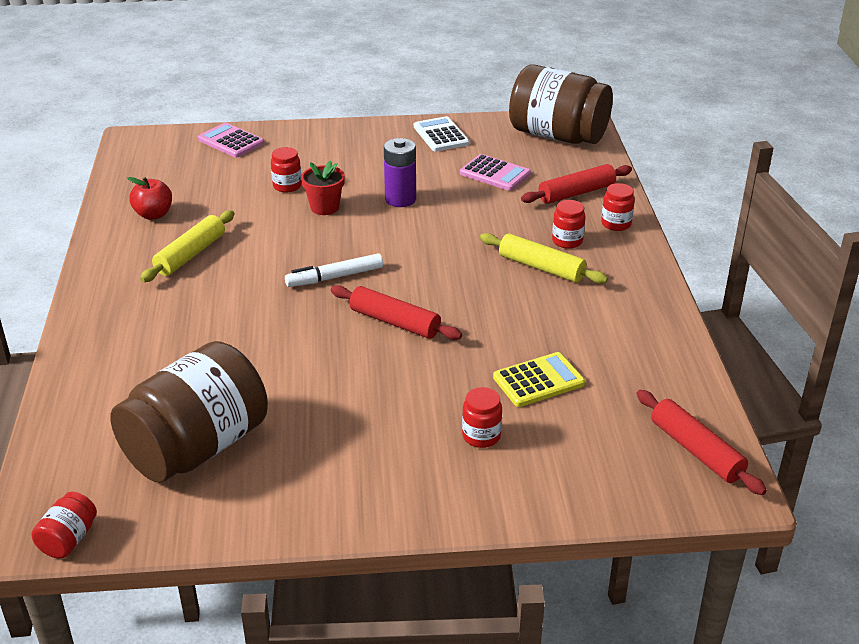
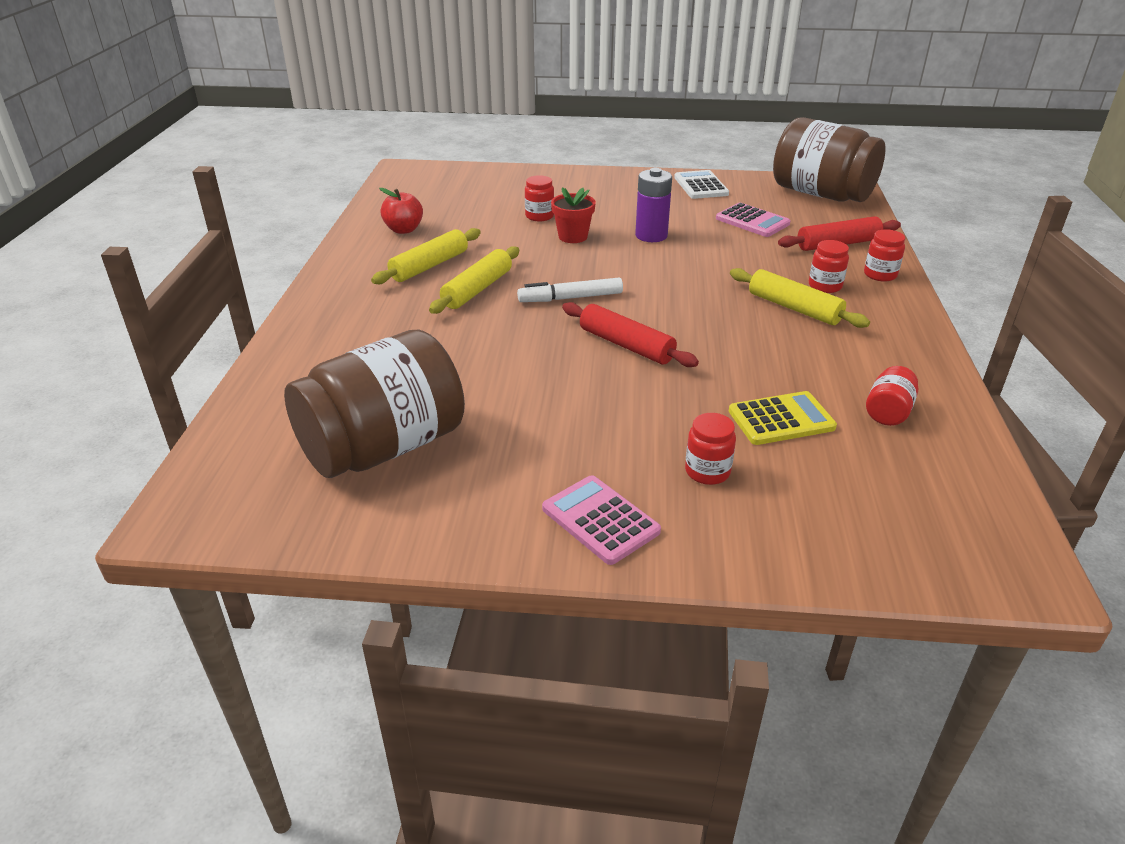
camera: 10 degrees right, 0 degrees up
(68, 539) = (214, 529): red jar -> red jar (888, 412)
(231, 141) = (494, 177): pink calculator -> pink calculator (600, 520)
(244, 276) = (477, 289): none -> yellow rolling pin
(696, 450) = (973, 518): red rolling pin -> none

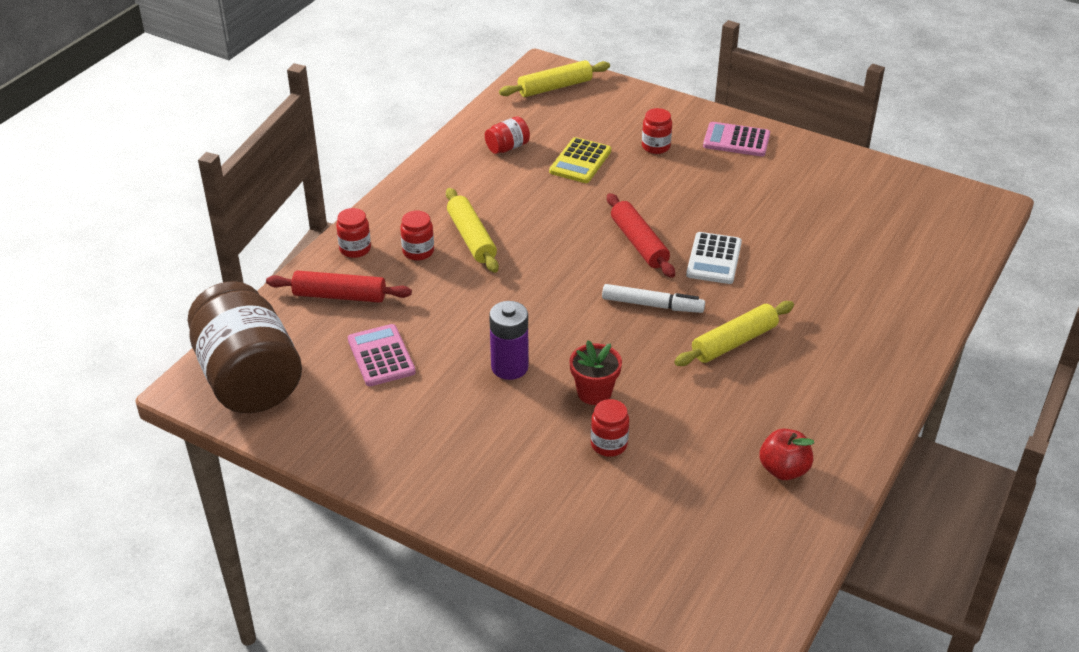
camera: 155 degrees left, 5 degrees up
(384, 447) = (854, 214): brown jar -> none
(429, 266) = (771, 392): yellow rolling pin -> yellow rolling pin (555, 87)
(600, 520) = (736, 140): pink calculator -> pink calculator turned 120 degrees clockwise
(700, 186) = (366, 444): white calculator -> white calculator (714, 259)
(781, 419) = (580, 161): yellow calculator -> yellow calculator turned 75 degrees counterclockwise

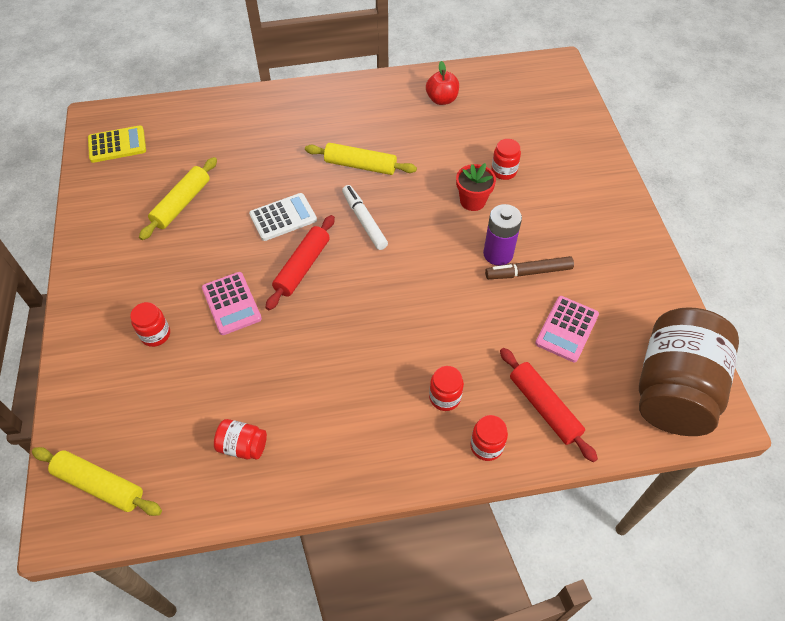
camera: 130 degrees left, 15 degrees up
(465, 373) = (528, 272): none -> brown marker
(471, 238) = (394, 374): yellow rolling pin -> yellow rolling pin (182, 203)
(580, 161) = (221, 373): yellow calculator -> yellow calculator (117, 145)
(736, 140) = (104, 287): pink calculator -> pink calculator (231, 303)

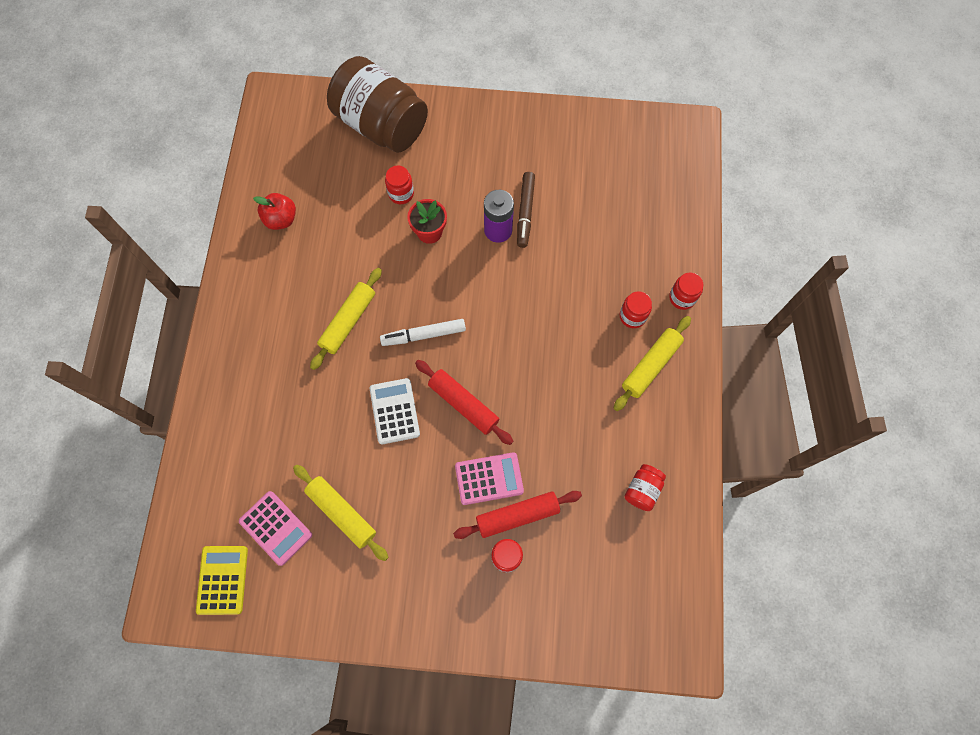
camera: 75 degrees left, 15 degrees up
(100, 485) = (654, 620): yellow rolling pin -> yellow rolling pin (650, 365)
(544, 407) = (658, 245): red rolling pin -> red rolling pin (517, 515)
(567, 329) = (590, 203): pink calculator -> pink calculator (276, 528)
(673, 389) = (662, 150): brown jar -> brown jar (381, 125)

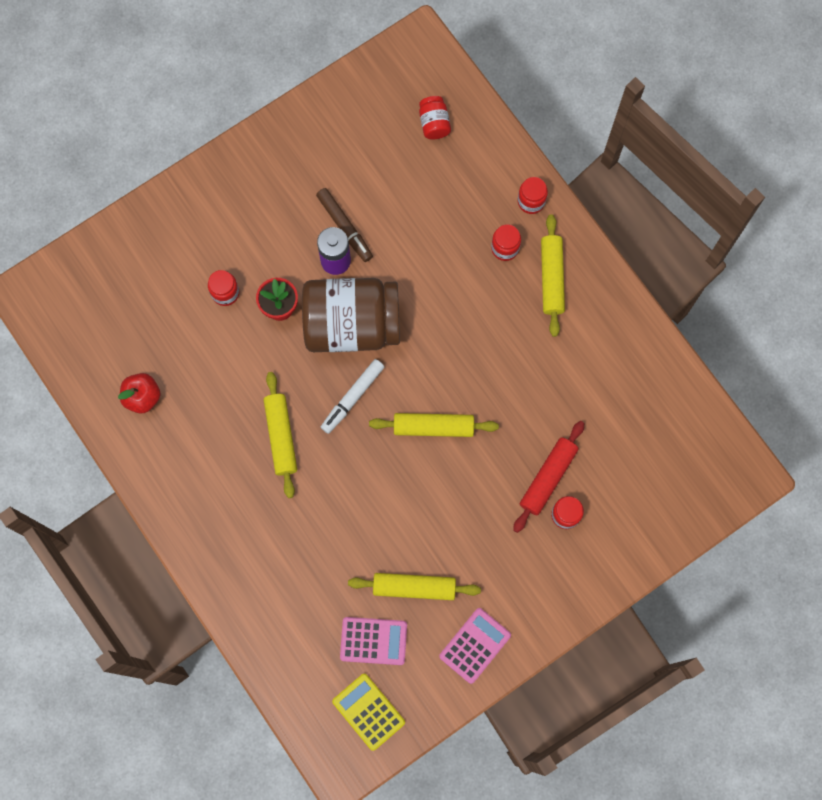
camera: 40 degrees left, 5 degrees up
(381, 125) = (151, 244): brown jar -> brown jar (352, 324)
(394, 411) = (384, 477): white calculator -> none
(463, 404) = (433, 427): red rolling pin -> yellow rolling pin
(489, 478) = (503, 468): pink calculator -> pink calculator (475, 645)
(642, 490) = (623, 381): red jar -> red jar (434, 123)

